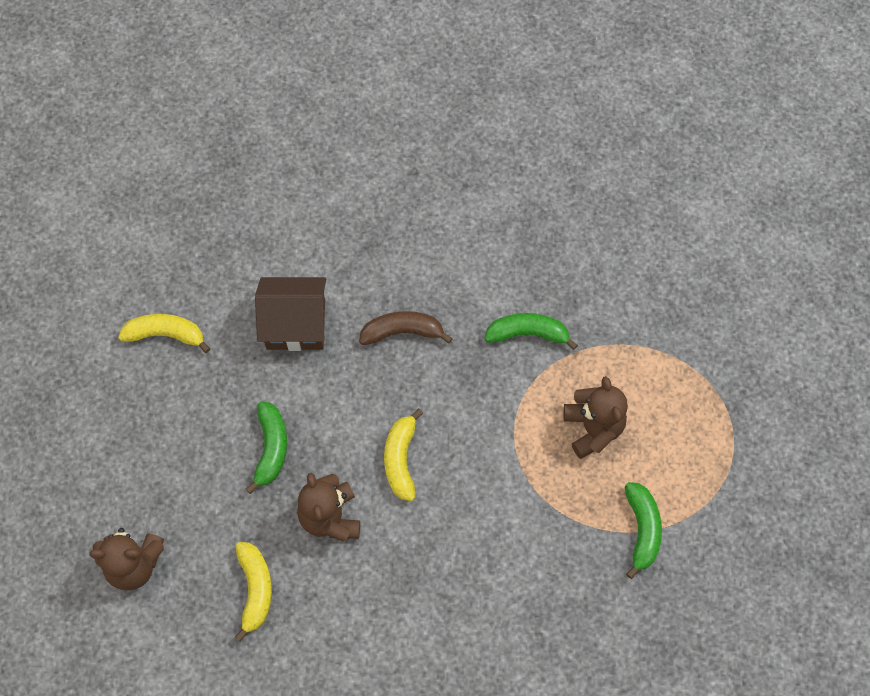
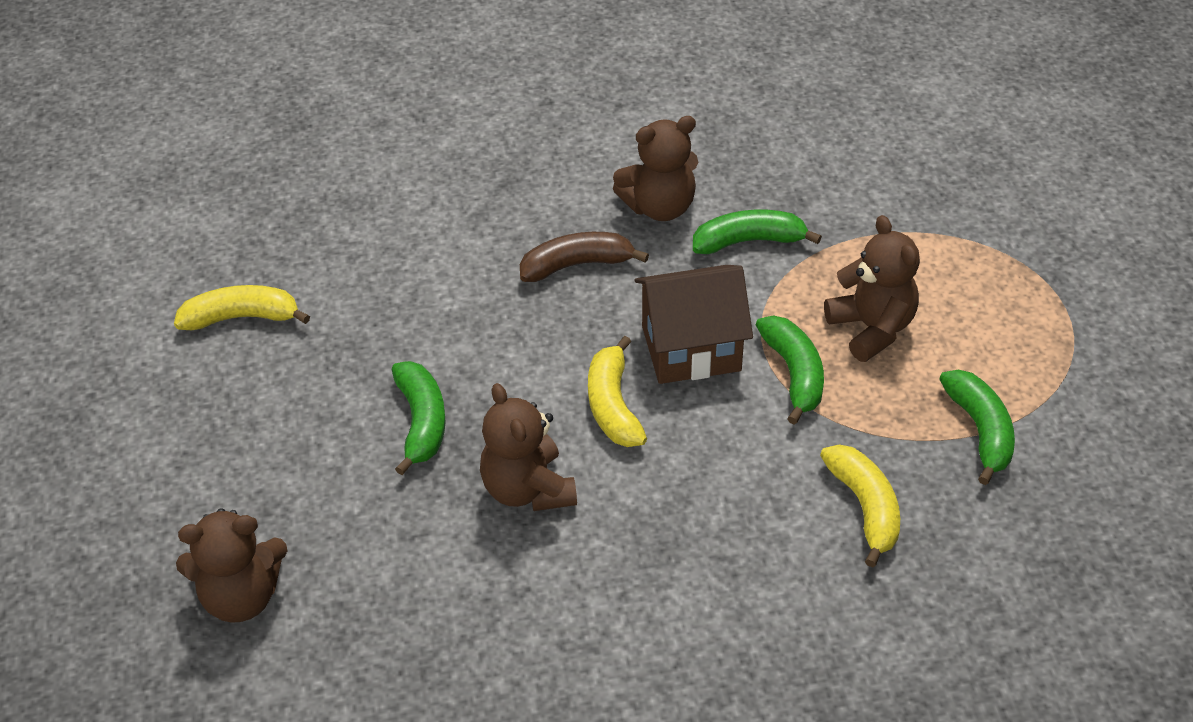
camera: 10 degrees left, 20 degrees down
(255, 589) = (435, 597): yellow banana -> yellow banana (865, 507)
(295, 324) = (425, 279): brown house -> brown house (691, 348)
(472, 289) = (659, 207): none -> brown teddy bear
(529, 457) = (794, 374): none -> green banana

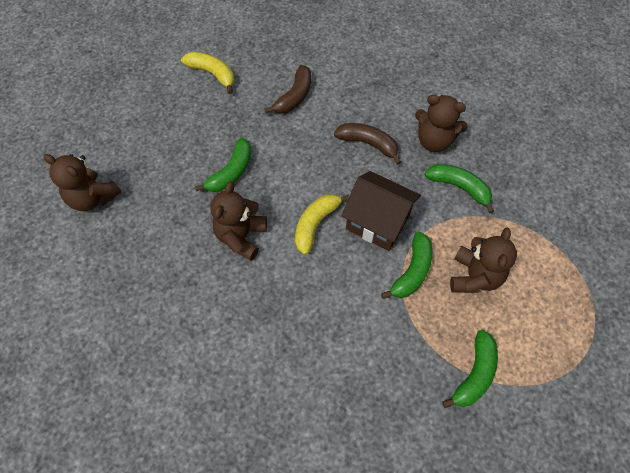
camera: 40 degrees right, 15 degrees up
(405, 271) = (294, 96): none -> brown banana
(865, 507) = (376, 367): yellow banana -> none

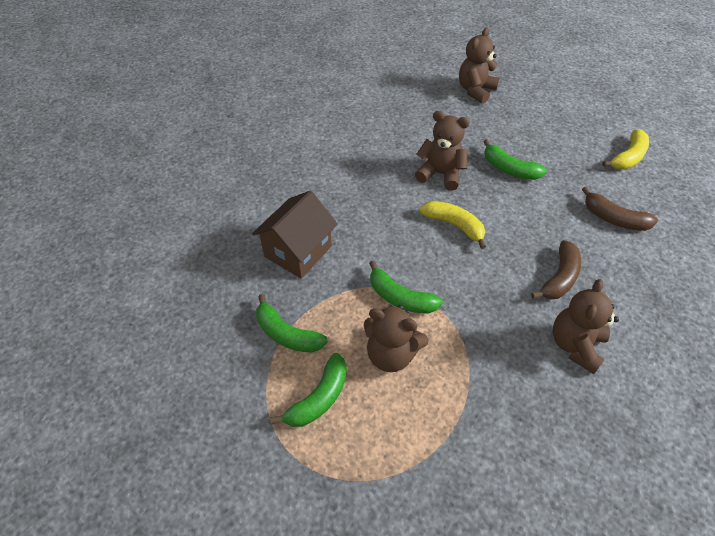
camera: 95 degrees right, 10 degrees down
(377, 222) = (458, 275): brown house -> brown house (298, 251)
(459, 187) = (508, 360): green banana -> green banana (319, 398)

